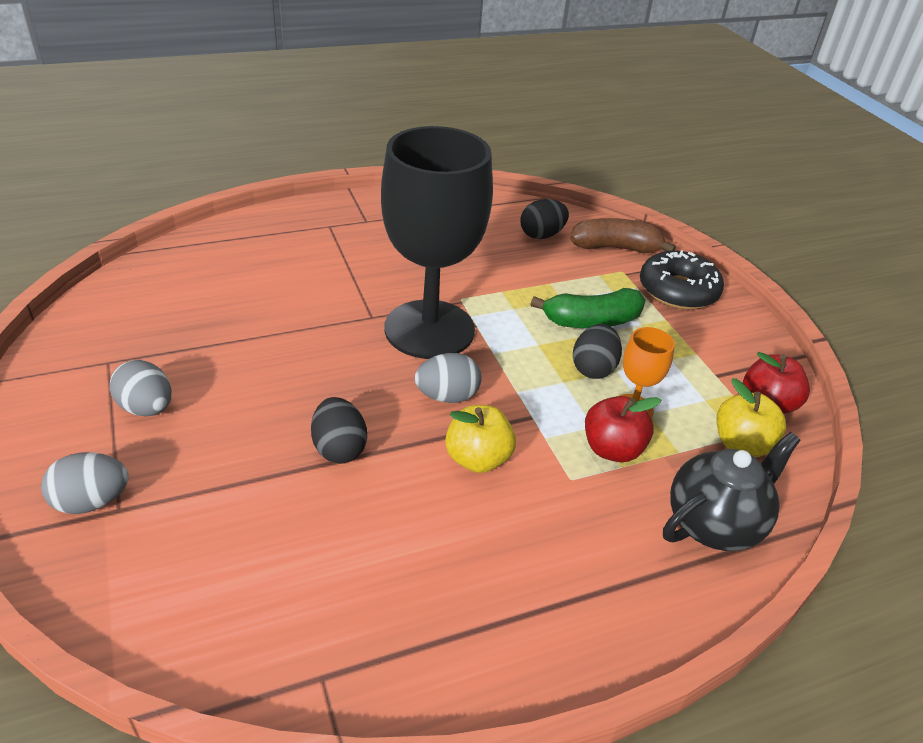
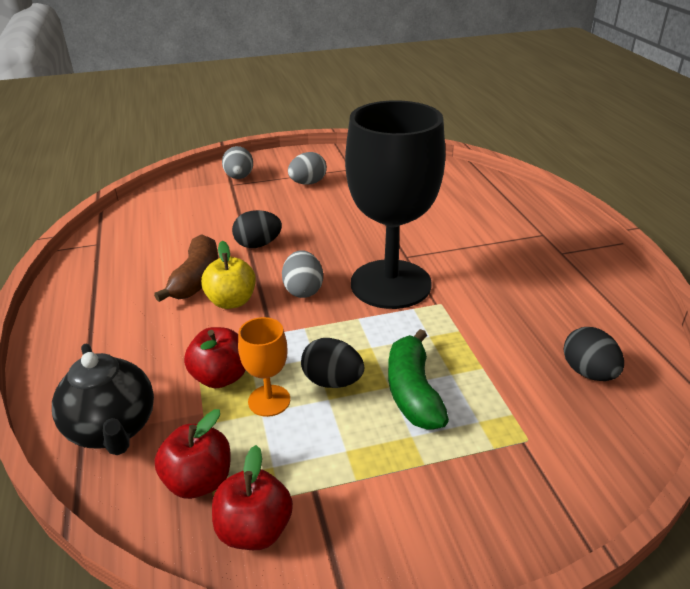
camera: 100 degrees right, 5 degrees down
(615, 248) = (586, 442): brown banana -> brown banana (196, 279)
(678, 291) = (494, 493): black donut -> none
(741, 444) = (199, 481): yellow apple -> red apple

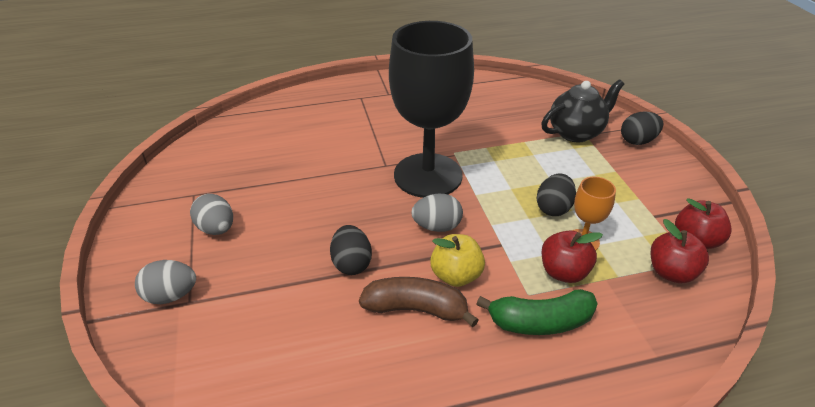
camera: 90 degrees left, 5 degrees up
(113, 429) = (643, 336): black teapot -> black teapot (576, 133)
(413, 392) = (555, 171): green banana -> green banana (540, 322)
(588, 372) = (521, 105): black egg -> black egg (637, 141)

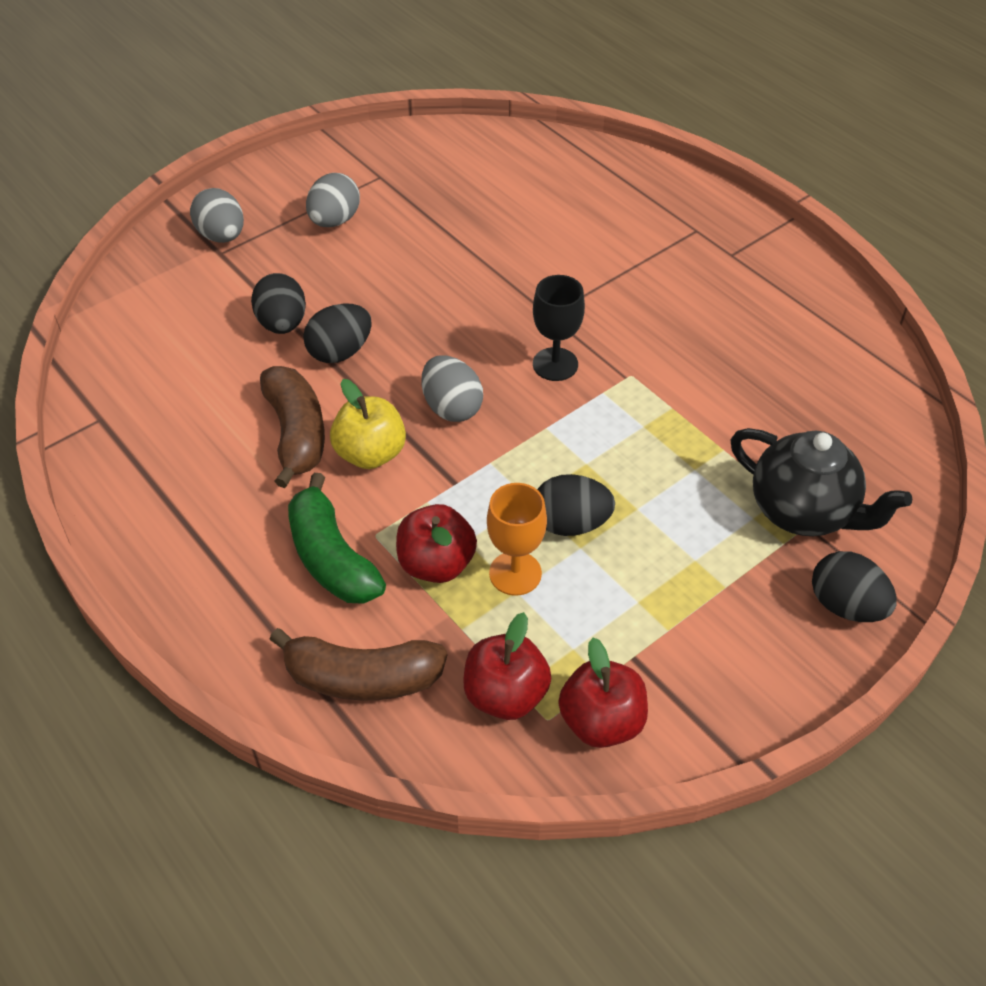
camera: 65 degrees right, 10 degrees up
(300, 286) = (282, 324): none -> black egg
(428, 175) = (555, 364): black goblet -> black goblet, size x0.42
(646, 335) = (362, 678): none -> brown banana

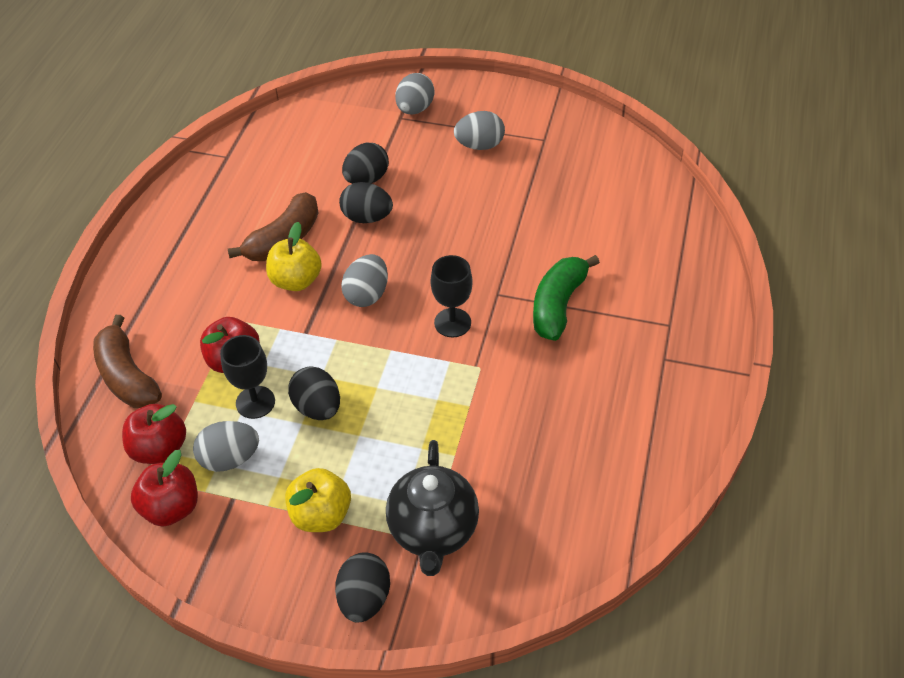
camera: 55 degrees right, 0 degrees up
(331, 558) = (203, 312): green banana -> green banana (558, 305)
(515, 573) = (255, 402): orange goblet -> black goblet
(576, 634) = (230, 458): none -> grey egg
(716, 590) = (321, 514): none -> yellow apple

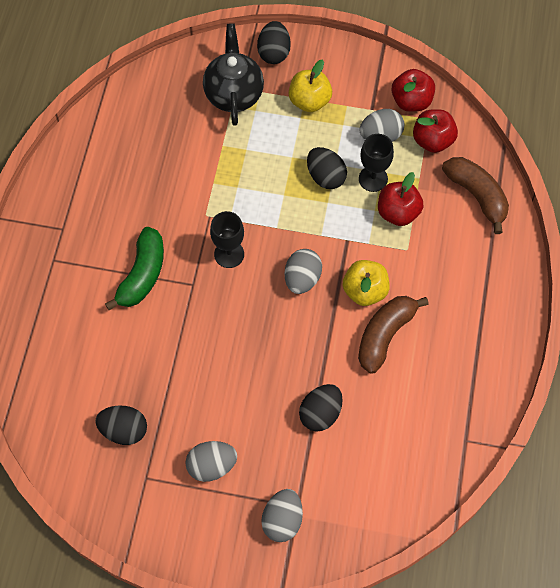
camera: 175 degrees right, 15 degrees up
(367, 217) = (313, 364): black egg -> black egg (124, 430)

